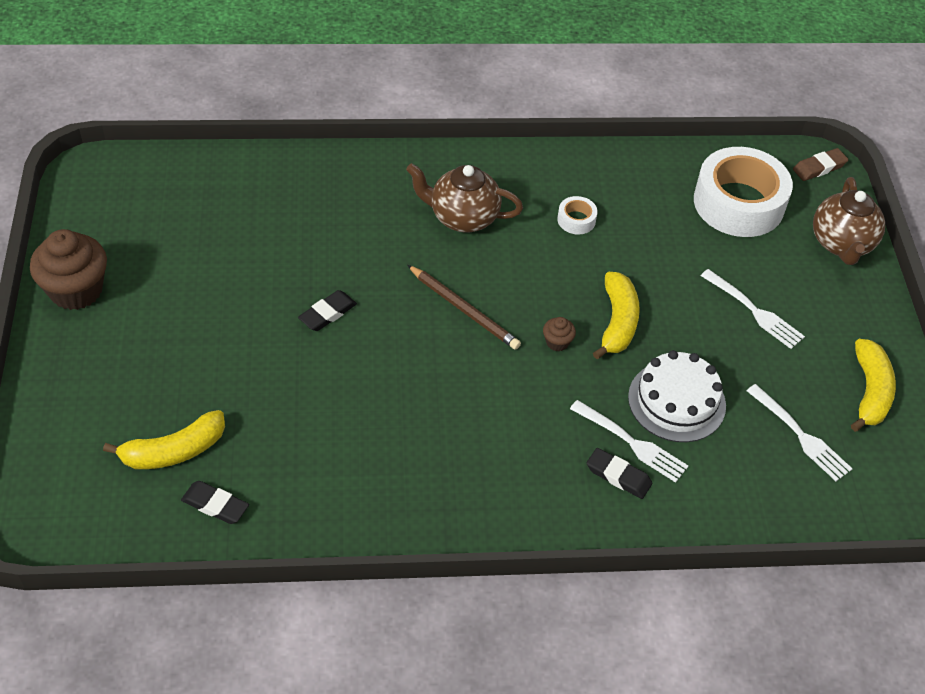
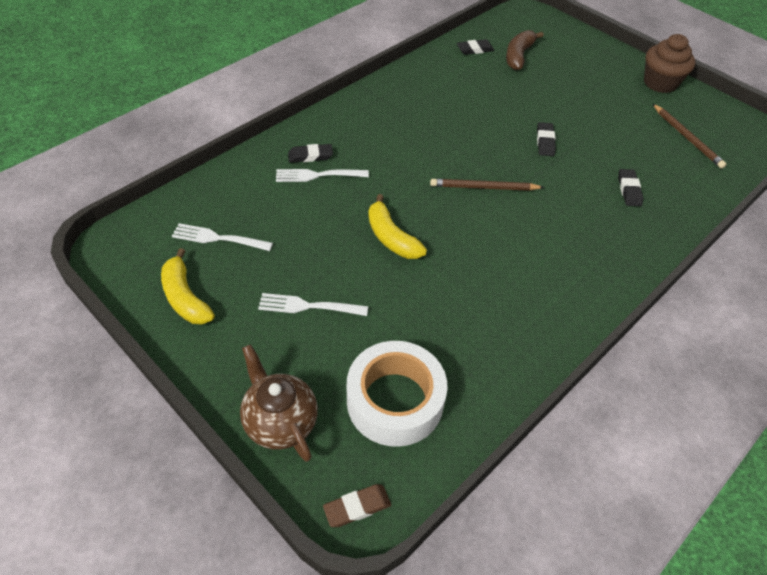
camera: 140 degrees right, 0 degrees up
(173, 217) = (687, 138): none -> brown pencil
(174, 451) = (518, 56): yellow banana -> brown banana
(323, 214) = (629, 190): none -> black eraser
(463, 217) = (558, 243): brown teapot -> none
(557, 342) = (413, 202): brown cupcake -> none
(576, 220) = (492, 293): white tape -> none
(676, 401) = (311, 212): white cake -> none
(819, 167) = (357, 507): brown eraser -> brown eraser turned 45 degrees clockwise

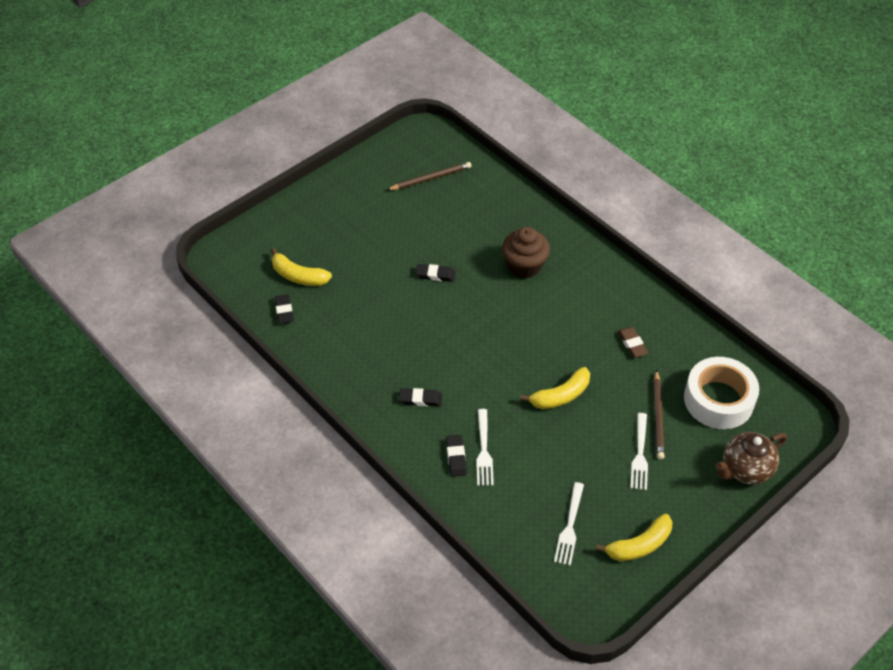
camera: 85 degrees left, 0 degrees up
(357, 507) = (799, 423): brown eraser -> brown eraser (632, 344)
(483, 187) = (497, 326): brown pencil -> brown pencil (658, 417)
(518, 56) = (298, 276): brown banana -> yellow banana
(629, 190) = (497, 229): black eraser -> black eraser (420, 399)
(660, 83) = (351, 178): brown cupcake -> brown cupcake (524, 266)

